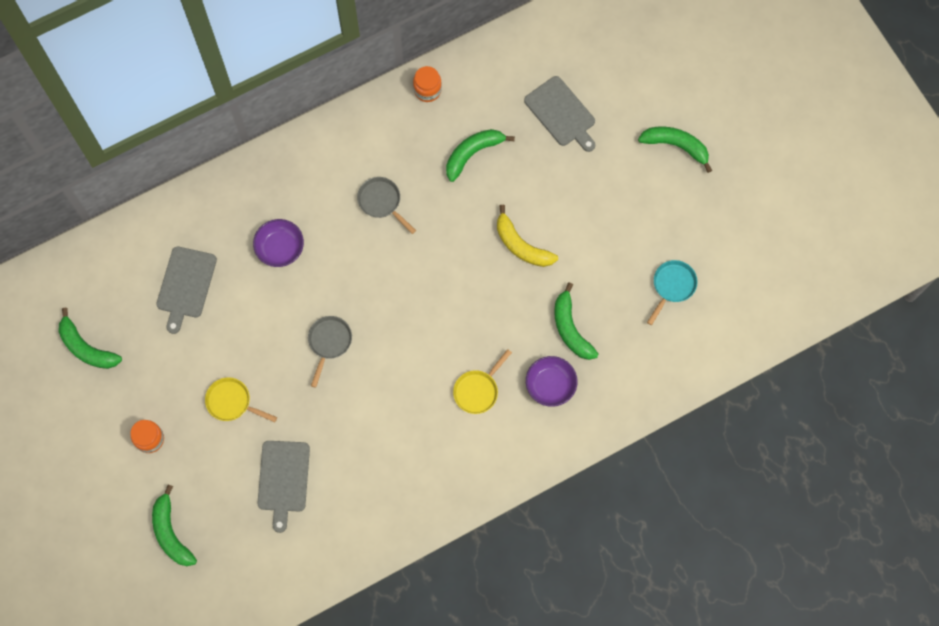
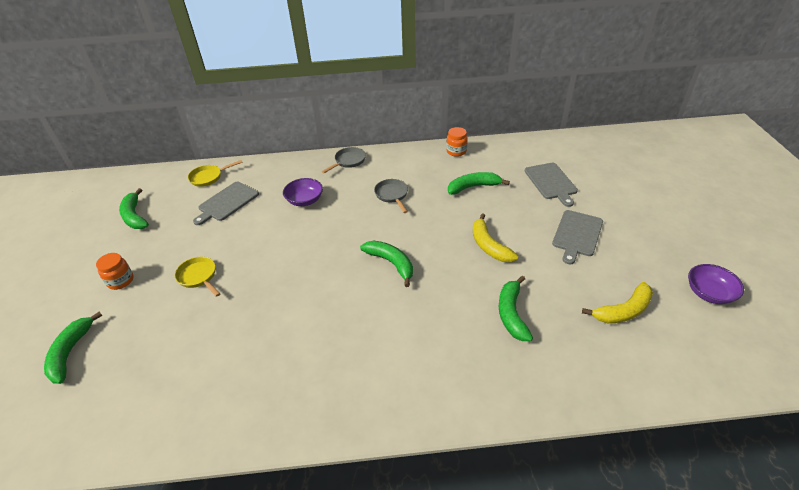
camera: 25 degrees right, 30 degrees down
(283, 479) = (191, 345): grey cutting board -> grey cutting board (577, 235)
(329, 343) = (299, 262): grey pan -> grey pan (348, 161)
(478, 390) = (403, 334): yellow pan -> yellow pan (208, 177)
(550, 385) = (475, 352): purple bowl -> purple bowl (709, 293)
(672, 286) = (623, 311): turquoise pan -> yellow banana
(676, 146) = (645, 220): green banana -> green banana (391, 263)

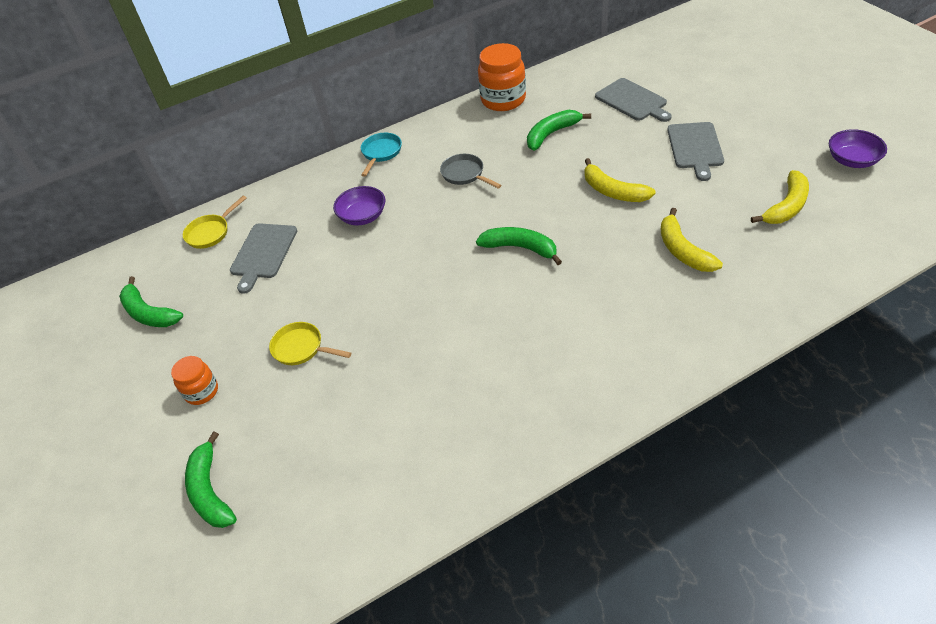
camera: 20 degrees left, 5 degrees up
(348, 161) = (381, 153): grey pan -> turquoise pan
(456, 151) = (503, 100): orange jar -> orange jar, size x1.75
(511, 314) = (683, 250): green banana -> yellow banana

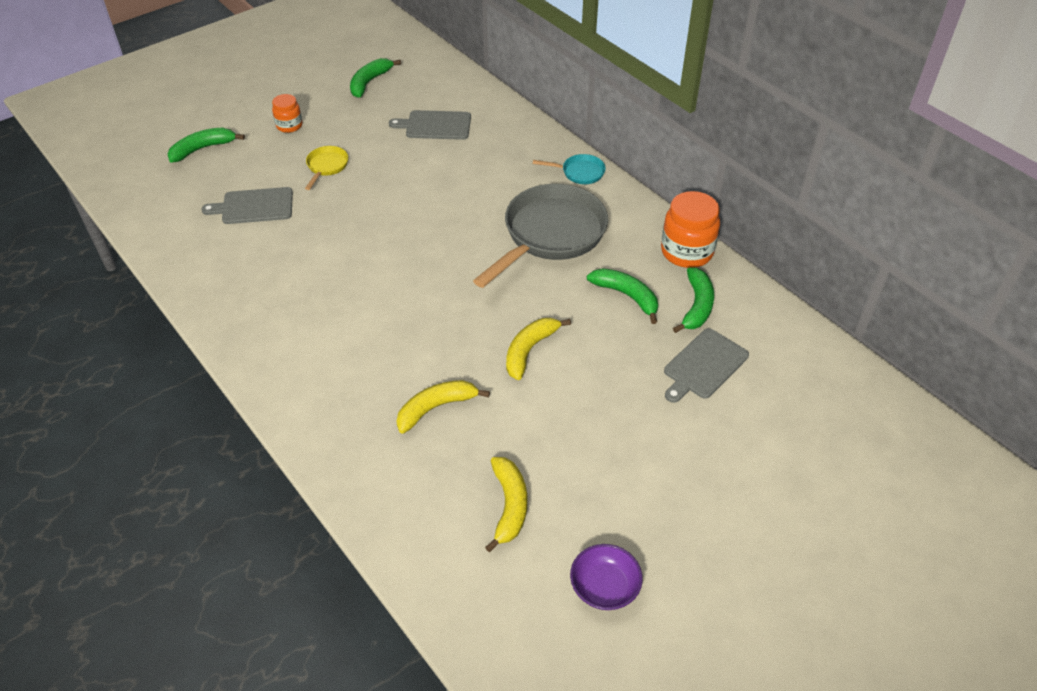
camera: 75 degrees right, 0 degrees up
(210, 232) = (461, 92): yellow pan -> none
(362, 216) = (484, 175): purple bowl -> none
(465, 174) = (550, 235): grey pan -> grey pan, size x2.26
(520, 248) = (441, 284): green banana -> green banana (697, 306)
(695, 148) = (614, 424): grey cutting board -> grey cutting board (254, 206)
(786, 206) = (509, 506): yellow banana -> yellow banana turned 120 degrees counterclockwise

